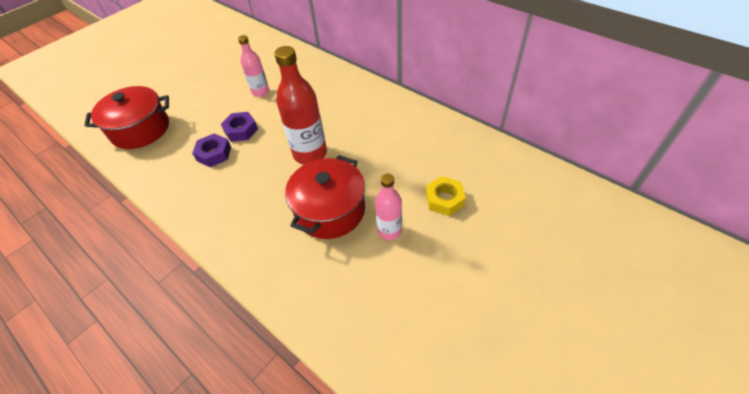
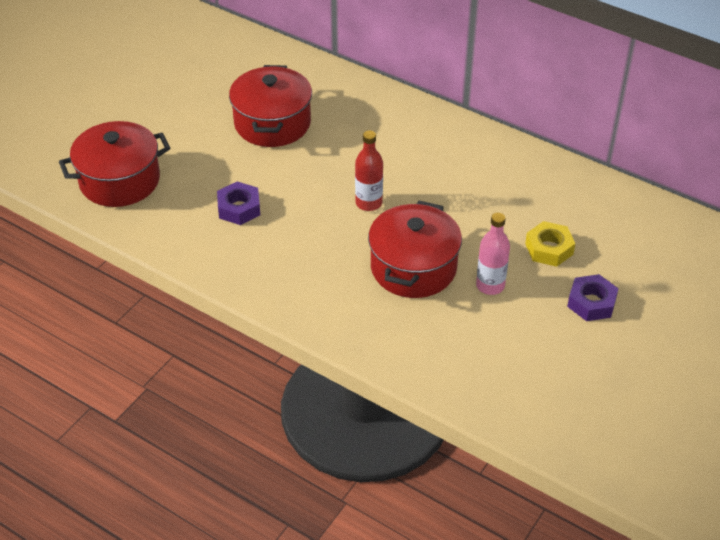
camera: 10 degrees left, 5 degrees down
(241, 130) = (264, 177): purple nut -> purple nut (591, 303)
(260, 92) = (272, 123): pink bottle -> red pot
(310, 154) = (368, 203): red bottle -> red bottle, size x0.60

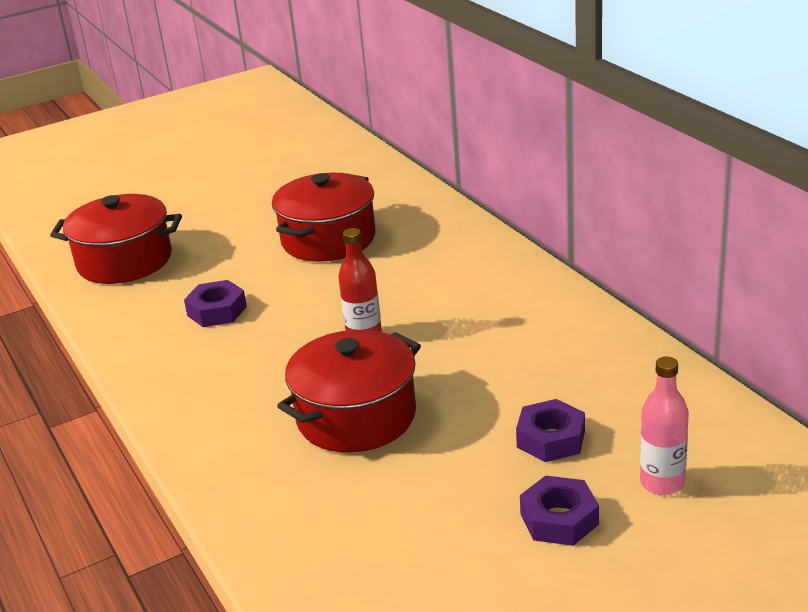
camera: 30 degrees right, 15 degrees down
(490, 285) = (435, 461): pink bottle -> pink bottle (662, 482)
(549, 249) = (551, 439): yellow nut -> purple nut

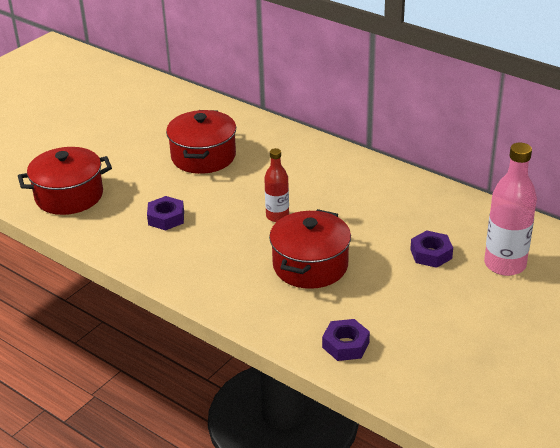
camera: 25 degrees left, 5 degrees up
(559, 519) = (465, 296): purple nut -> purple nut (345, 345)
(662, 482) = (505, 264): pink bottle -> pink bottle, size x1.66

